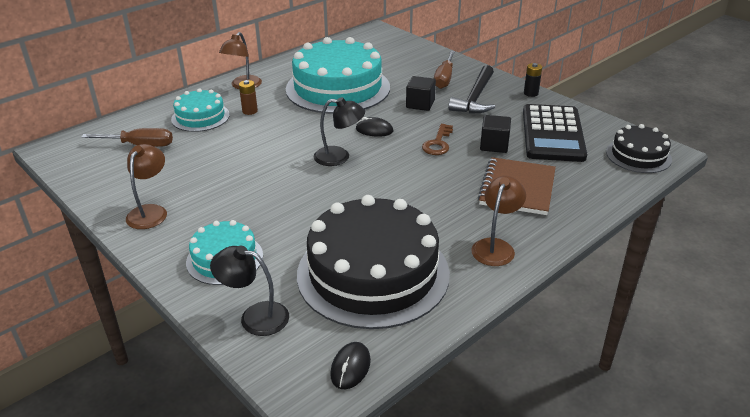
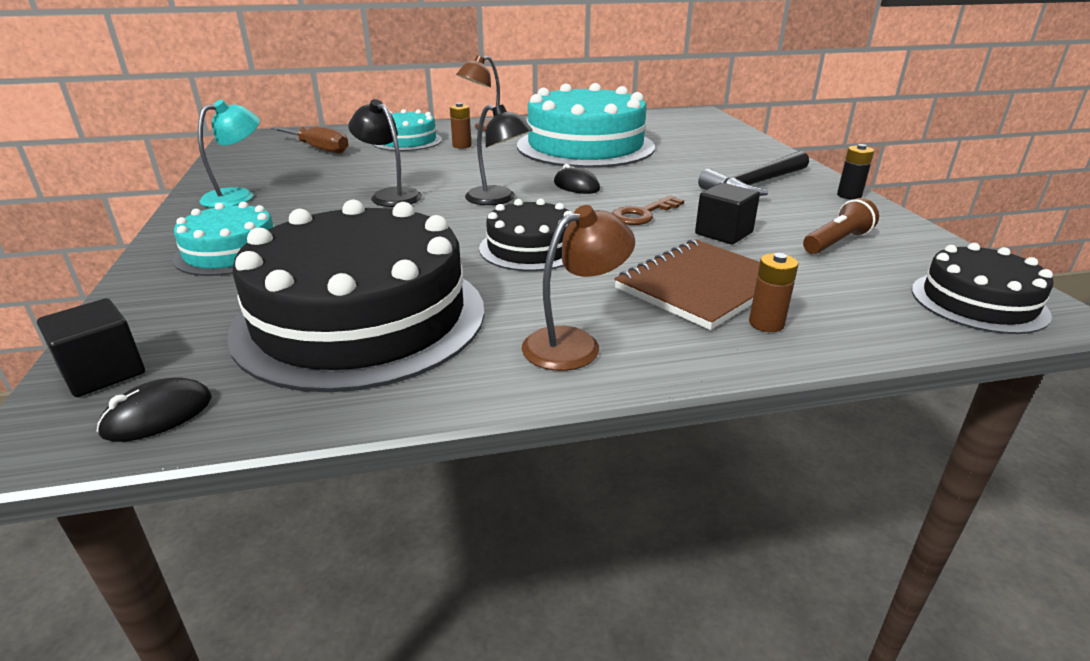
camera: 30 degrees right, 5 degrees down
(150, 212) = (238, 196): brown lamp -> turquoise lamp
(255, 316) = (162, 314): black lamp -> black lamp (390, 195)
(405, 191) = (531, 248): none -> black cake
(420, 104) = (669, 176): black cube -> black cube (103, 372)
(444, 78) = (733, 161): brown screwdriver -> none
(553, 134) = (837, 242): black calculator -> brown flashlight
(565, 201) = (766, 323): none -> brown battery

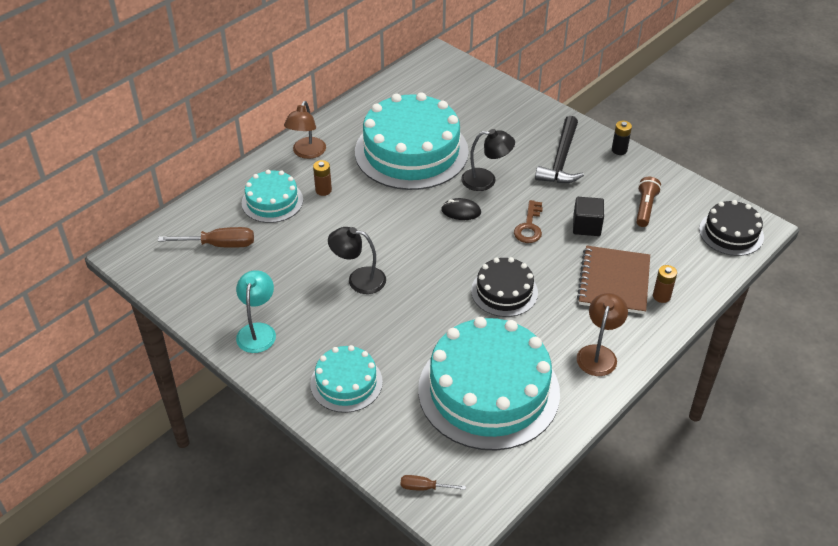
camera: 35 degrees left, 15 degrees up
(103, 372) = (424, 487): black cube -> brown screwdriver
(158, 415) = (485, 489): black mouse -> none
(361, 318) = (488, 390): black cake -> turquoise cake
(498, 199) = (431, 250): black lamp -> black lamp (486, 180)

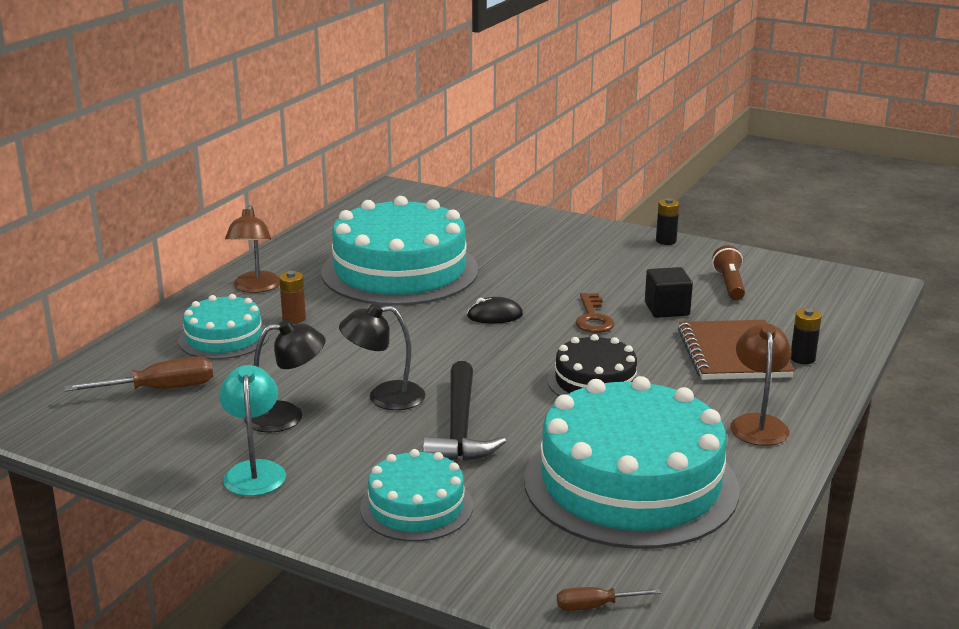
camera: 15 degrees left, 20 degrees down
(486, 180) = (513, 284): black lamp -> black lamp (287, 416)
(561, 160) = (599, 257): black hammer -> black hammer (459, 428)
(661, 296) = (802, 358): brown battery -> black battery
(731, 233) = (848, 293): black cake -> none

